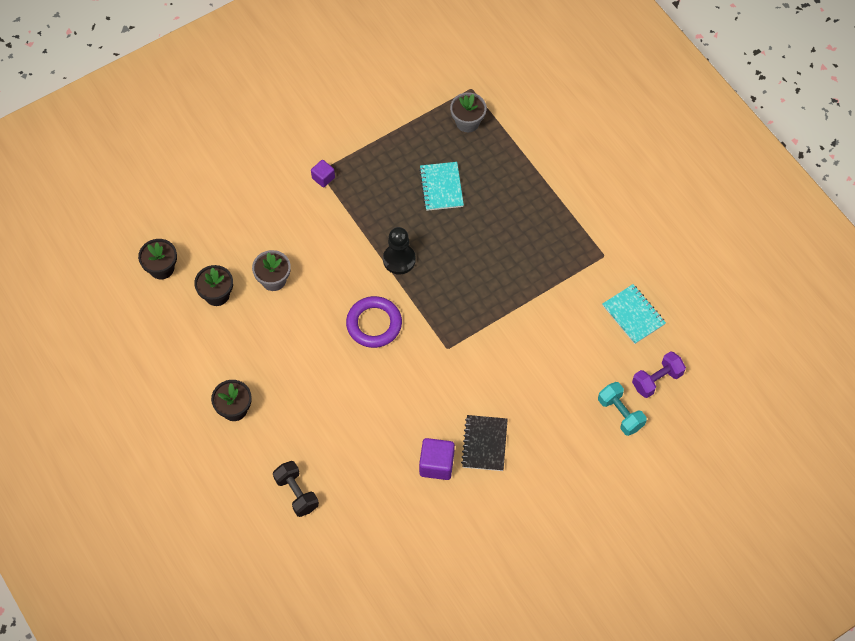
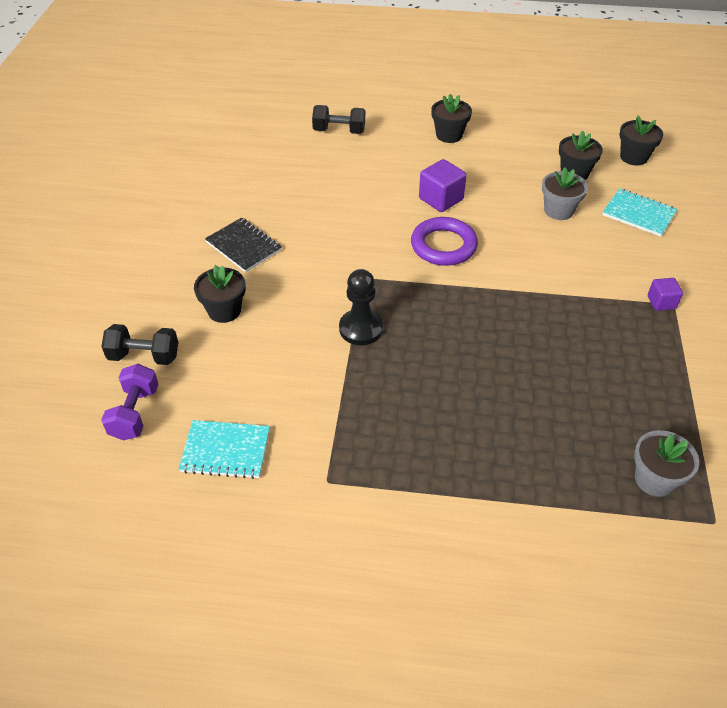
camera: 130 degrees right, 15 degrees down
(399, 260) = (500, 301): black pawn -> black pawn (361, 329)
(436, 464) = (264, 209): purple cube -> purple cube (441, 199)
(441, 187) = (568, 390): turquoise notebook -> turquoise notebook (638, 214)
(547, 403) = (224, 310): none -> black flower pot
(620, 413) = (144, 356): turquoise dumbbell -> black dumbbell

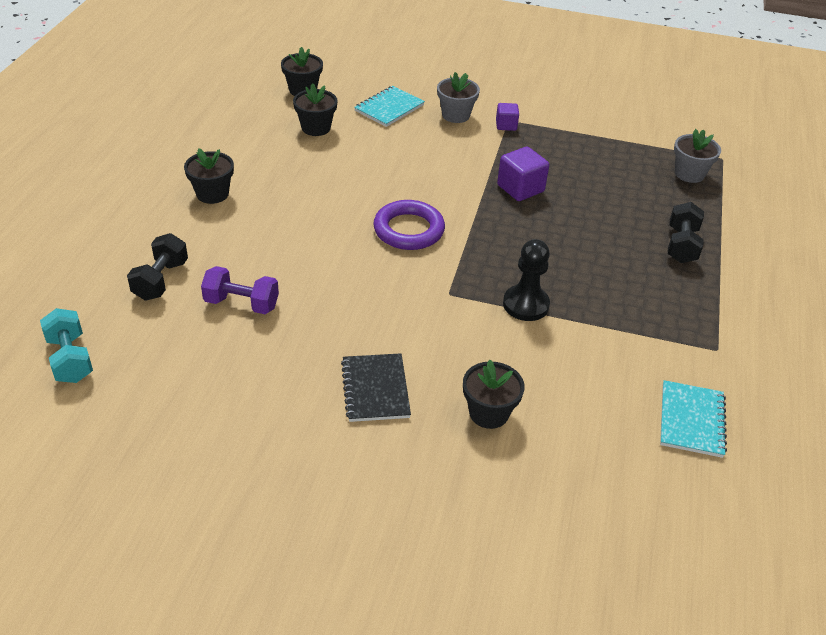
camera: 85 degrees left, 5 degrees down
(135, 413) = (648, 499): purple dumbbell -> purple dumbbell (241, 304)
(144, 356) = (560, 491): black dumbbell -> black dumbbell (681, 245)
(243, 246) = (375, 389): black notebook -> black notebook turned 60 degrees counterclockwise
(255, 113) = (70, 359): none -> turquoise dumbbell
(441, 199) = (331, 219): purple cube -> purple cube (520, 188)
(558, 210) = (372, 149): grey flower pot -> grey flower pot (455, 115)

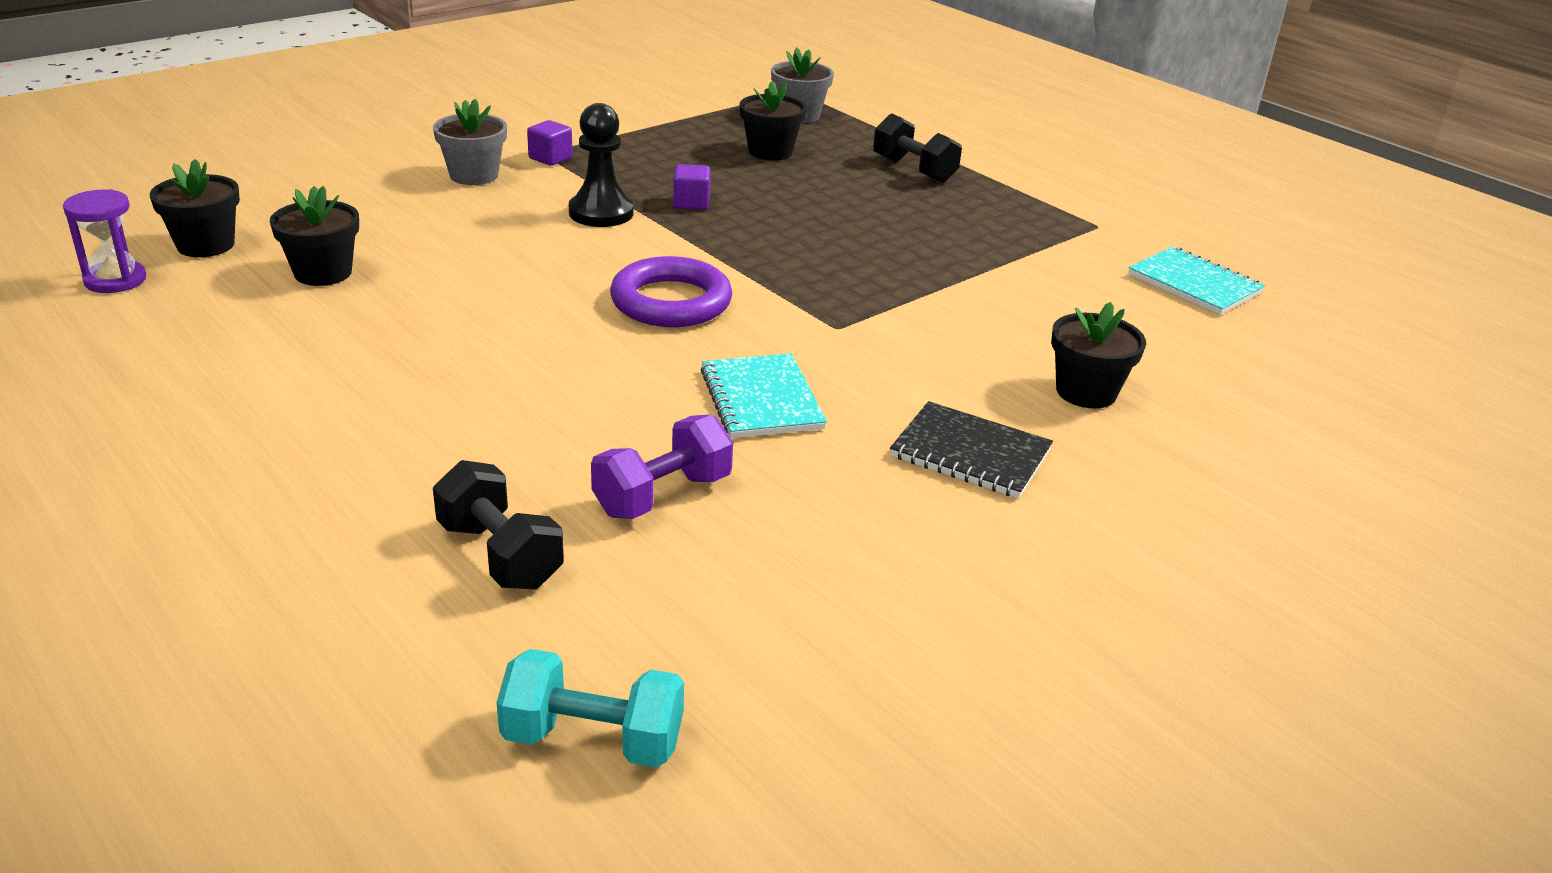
camera: 55 degrees left, 10 degrees down
(212, 194) = (341, 420): black flower pot -> black flower pot (770, 152)
(252, 88) = (115, 280): none -> purple hourglass
(389, 108) = (376, 207): turquoise notebook -> turquoise notebook (761, 399)
(520, 188) = (691, 203): purple cube -> purple cube, size x0.61
(525, 305) = (914, 290): black pawn -> black pawn (601, 213)

